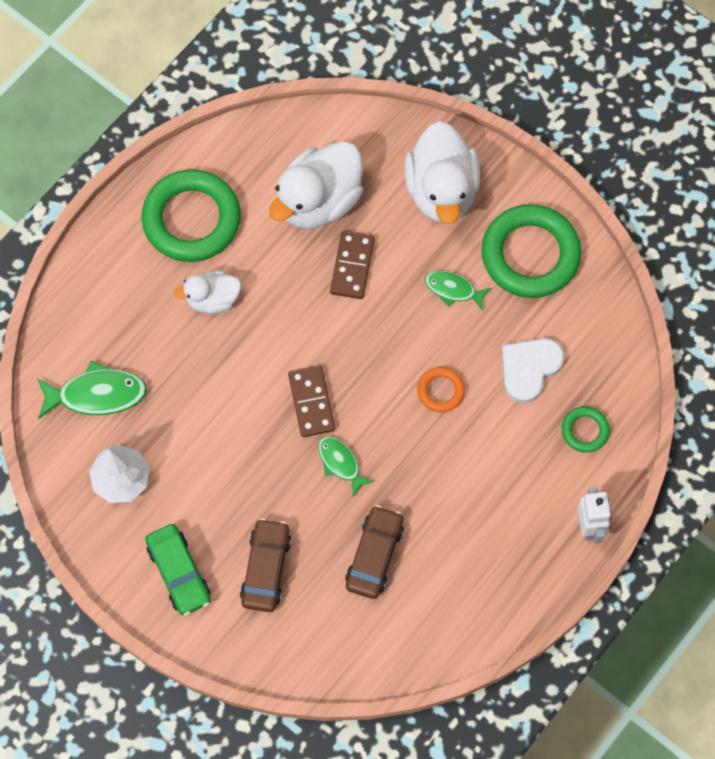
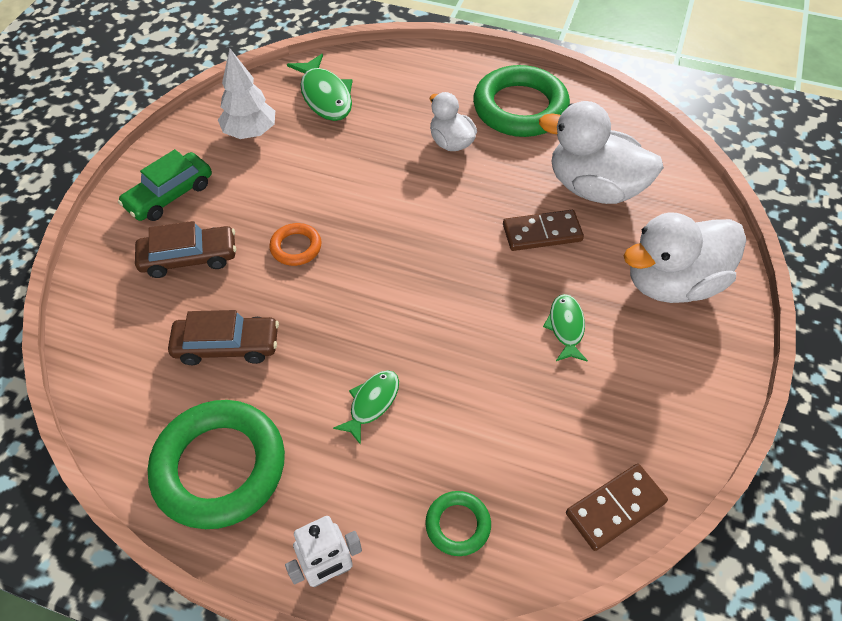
camera: 70 degrees right, 15 degrees down
(311, 402) = (380, 243): brown domino -> brown domino (615, 508)
(340, 463) = (323, 285): green fish -> green fish (372, 403)
(440, 391) = (441, 351): orange ring -> orange ring (296, 247)
(529, 369) = (510, 434): white heart -> none
(530, 255) = (652, 391): green ring -> green ring (219, 467)

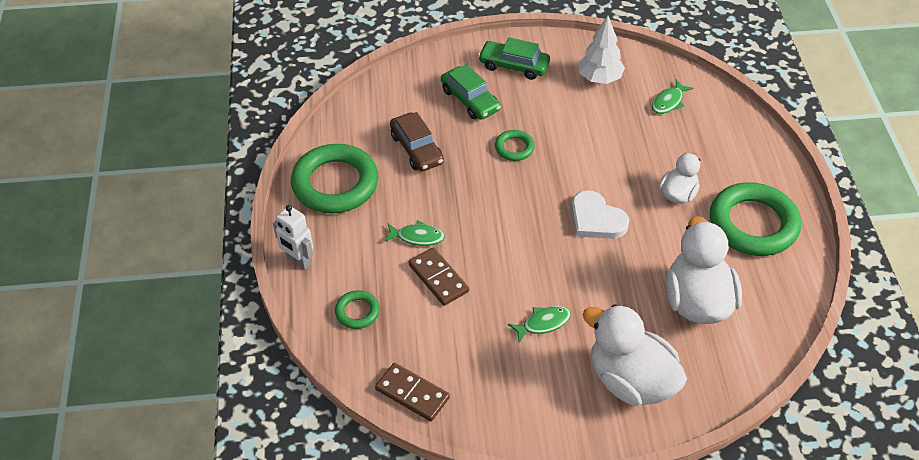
camera: 65 degrees right, 5 degrees down
(189, 258) = (470, 100): brown car -> green car
(296, 247) = (514, 148): orange ring -> green ring
(325, 96) = (668, 102): green fish -> green fish, size x0.61
(446, 219) = (596, 219): none -> white heart
(542, 233) = (624, 282): brown domino -> brown domino (438, 278)

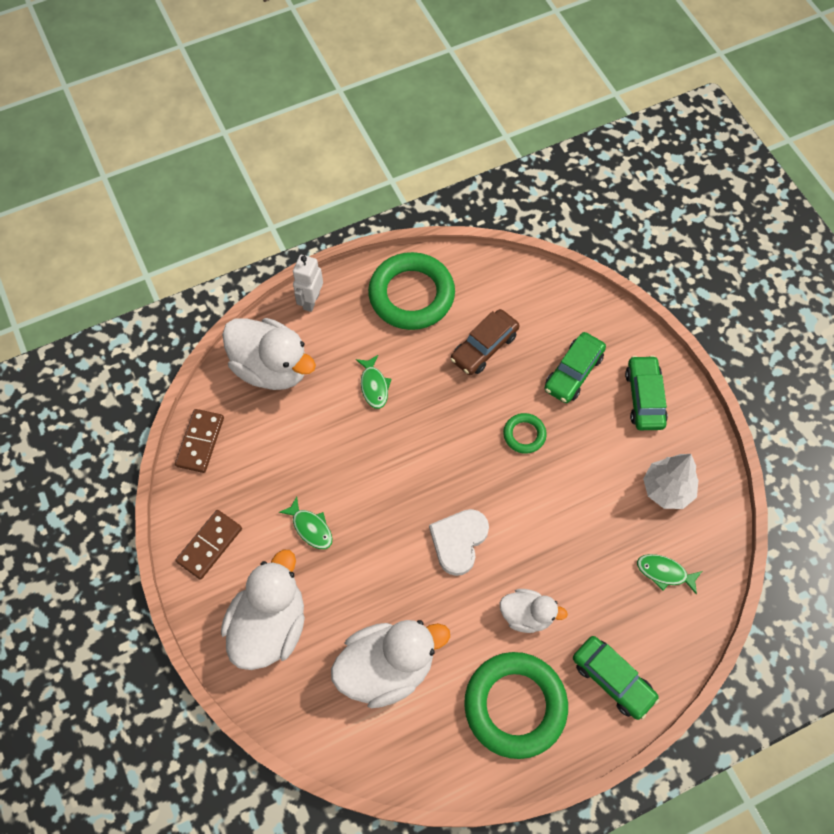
camera: 70 degrees right, 15 degrees up
(357, 312) = (272, 368): green ring -> white duck
(438, 278) = (332, 420): brown domino -> brown domino (209, 545)
(747, 158) = (612, 679): none -> green car

